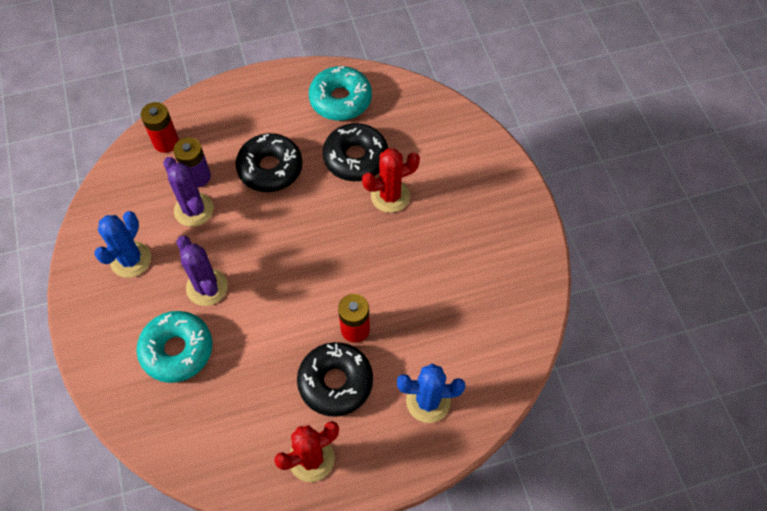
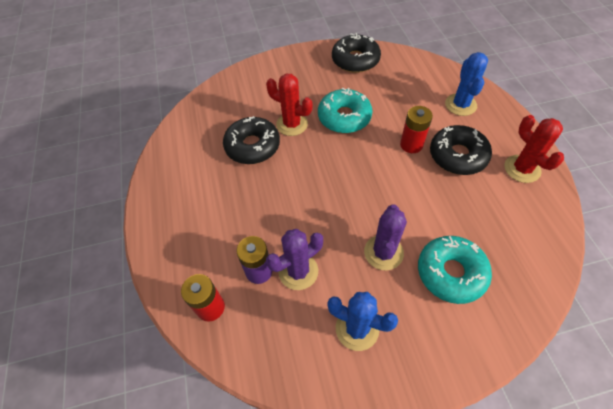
camera: 85 degrees left, 5 degrees down
(207, 287) = (383, 252): purple cactus -> purple cactus turned 45 degrees counterclockwise
(270, 168) = (256, 208): black donut -> black donut (355, 60)
(340, 100) = (188, 157): turquoise donut -> turquoise donut (344, 117)
(390, 196) = (292, 124): red cactus -> red cactus turned 45 degrees counterclockwise

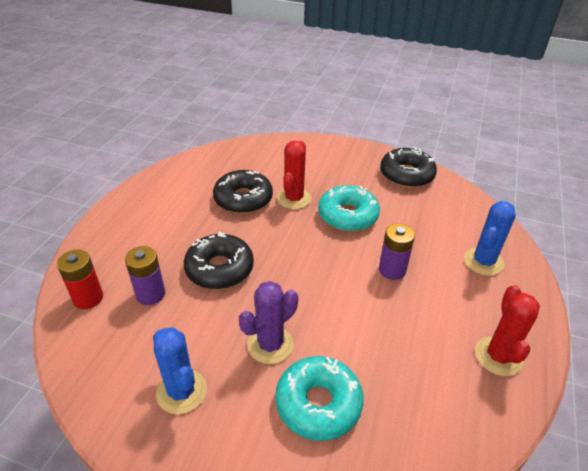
camera: 30 degrees right, 15 degrees down
(292, 124) = (294, 198): red cactus -> red cactus turned 45 degrees clockwise
(298, 271) = (181, 314): purple cactus -> none
(411, 144) = (392, 270): red battery -> purple battery
(457, 156) = (433, 305): black donut -> black donut (219, 268)

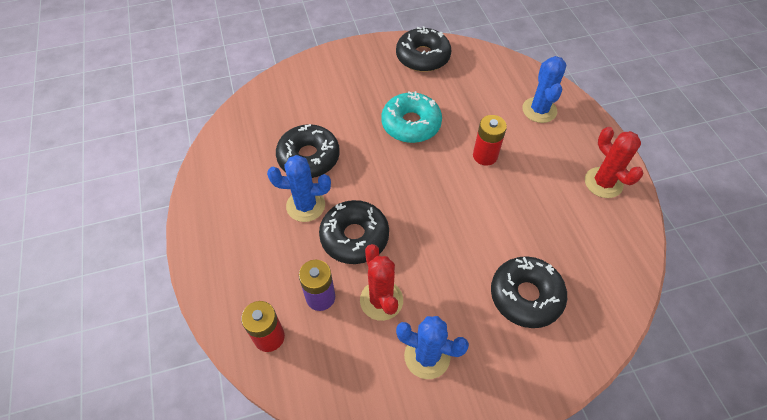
camera: 35 degrees left, 15 degrees up
(207, 228) = (305, 205): none -> blue cactus
(270, 345) = (454, 275): purple cactus -> none
(294, 198) = (352, 132): red cactus -> red cactus (381, 300)
(318, 403) = (526, 296): turquoise donut -> black donut
(392, 270) = (485, 155): purple battery -> red battery

